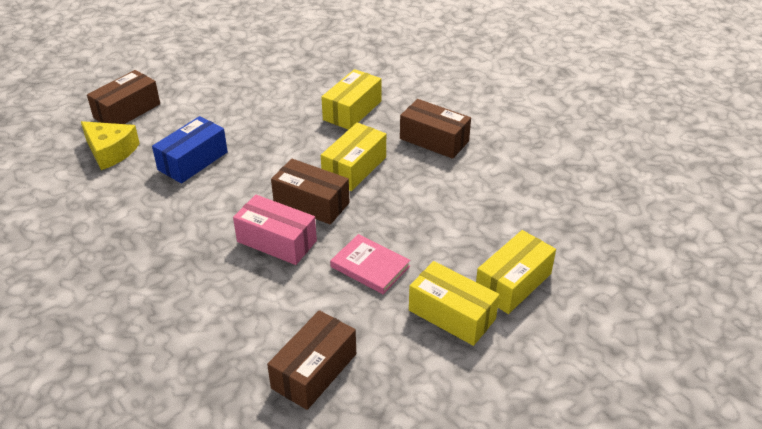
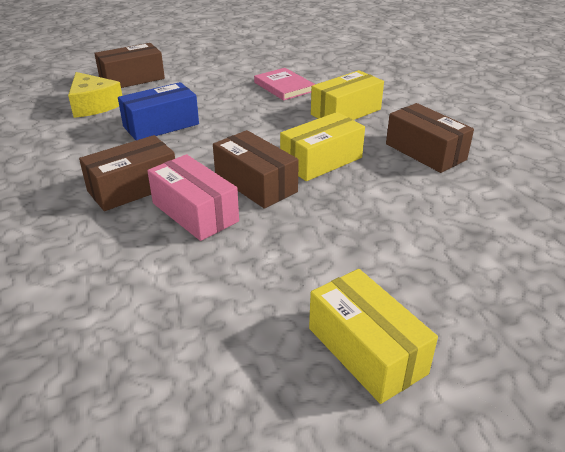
camera: 20 degrees right, 5 degrees down
(314, 371) = (144, 373): brown box -> brown box (133, 188)
(370, 266) = (286, 263): pink book -> pink book (284, 87)
(513, 283) = (472, 331): yellow box -> none

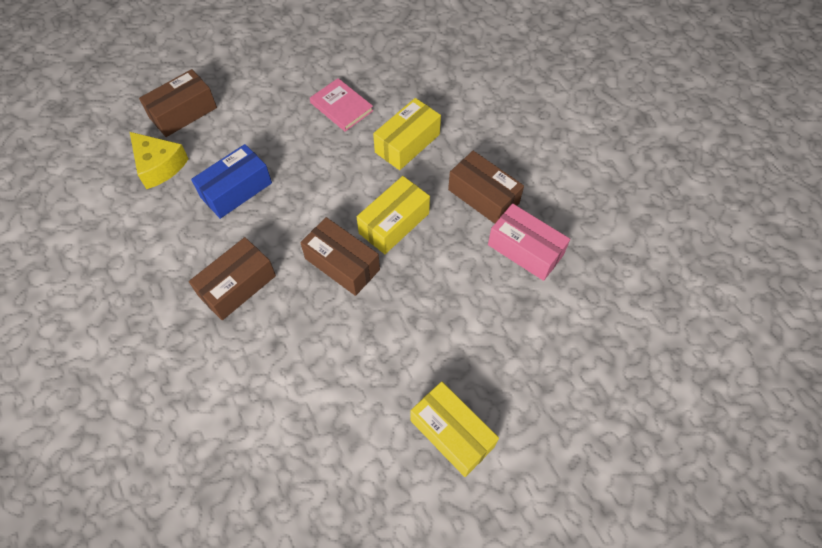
camera: 10 degrees left, 25 degrees up
(195, 212) = (299, 309): pink box -> pink box (525, 250)

